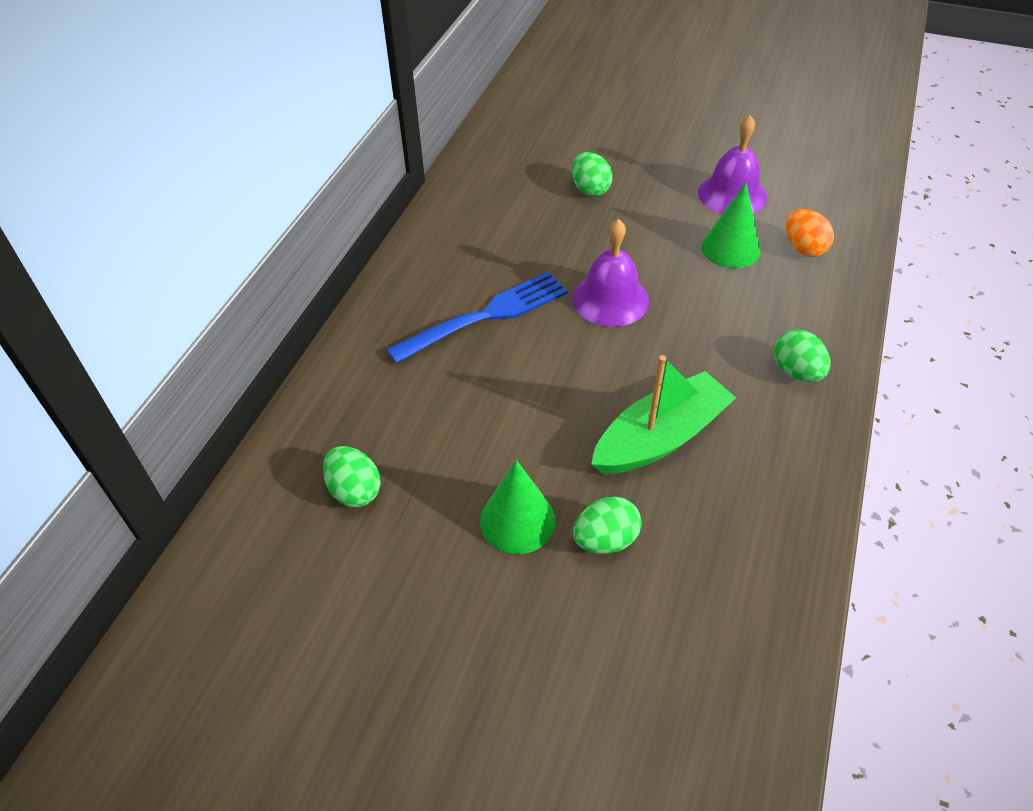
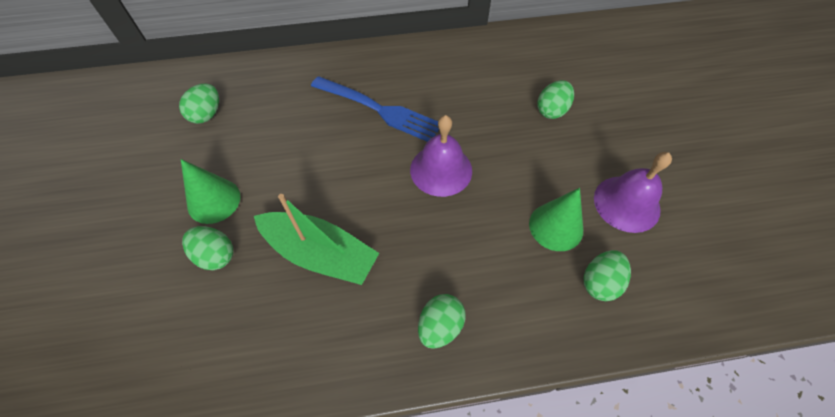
camera: 60 degrees right, 10 degrees up
(803, 248) = (600, 282): orange egg -> green egg

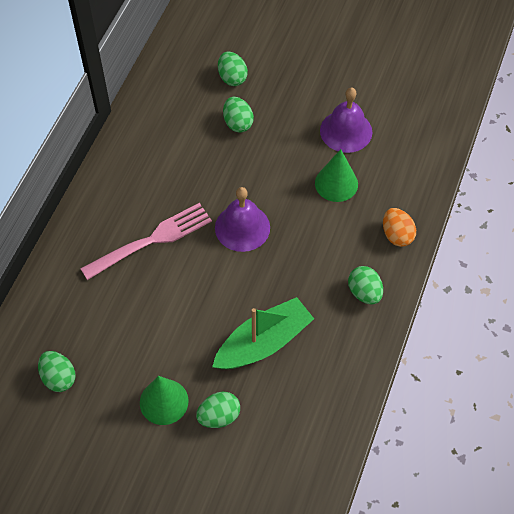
camera: 60 degrees left, 0 degrees up
(379, 110) = (151, 240): blue fork -> pink fork
(540, 324) = (397, 235): none -> orange egg
(600, 282) = (390, 184): green egg -> green egg (232, 78)

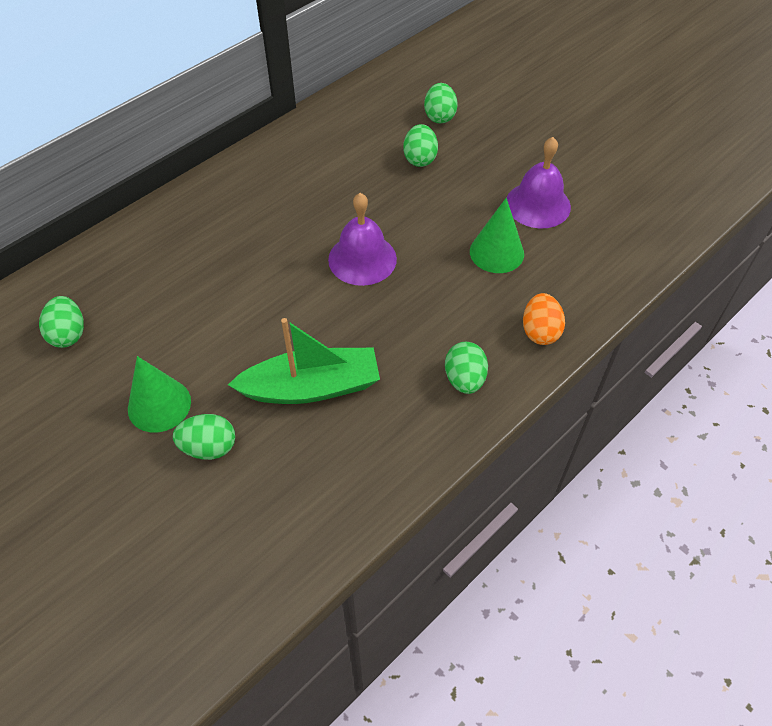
camera: 25 degrees right, 5 degrees down
(151, 240) = (256, 237): pink fork -> none

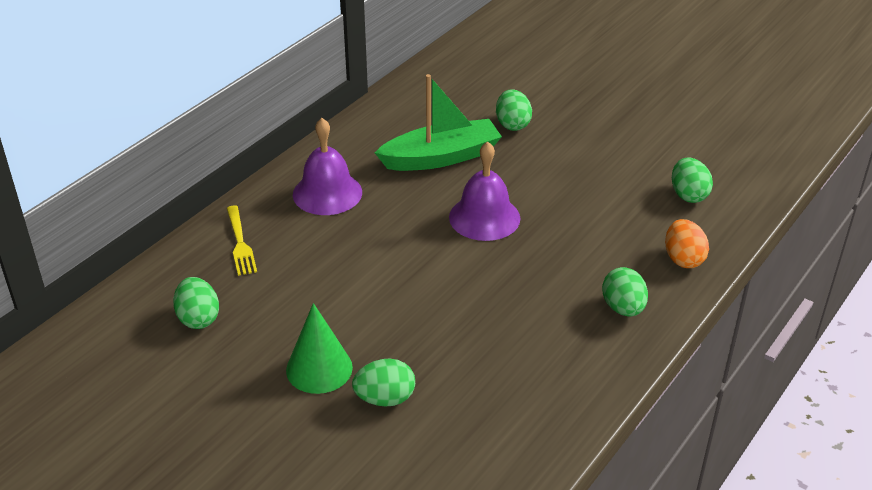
camera: 10 degrees left, 15 degrees down
(130, 258) = (240, 243): none -> yellow fork
(311, 387) = (472, 334): green boat -> green boat (441, 157)
(439, 116) = (519, 86): green egg -> green egg (688, 195)
(496, 252) = (617, 197): green cone -> none
(538, 204) = (644, 152): purple bell -> purple bell (327, 193)

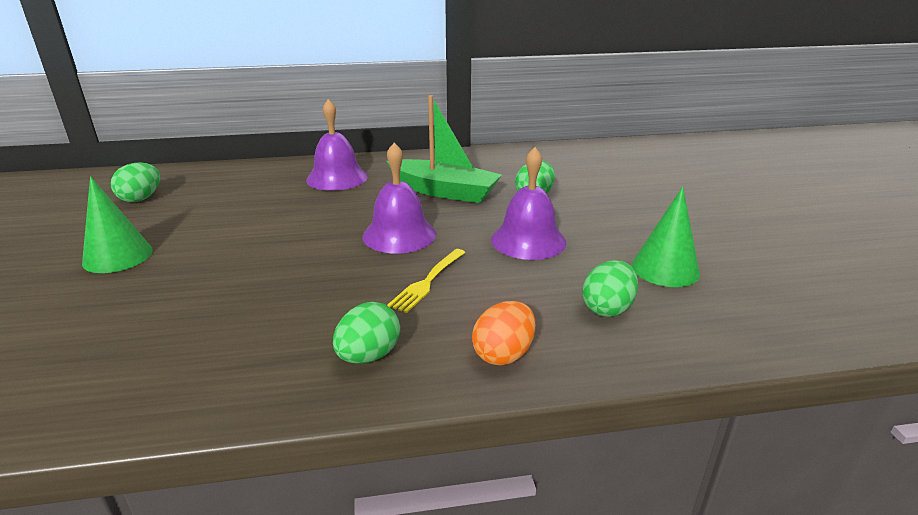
camera: 45 degrees right, 10 degrees down
(240, 243) = (241, 178): yellow fork -> yellow fork (427, 282)
(385, 399) = (98, 297): green egg -> none
(573, 170) = (528, 240): none -> purple bell
(678, 145) = (665, 269): none -> green cone

